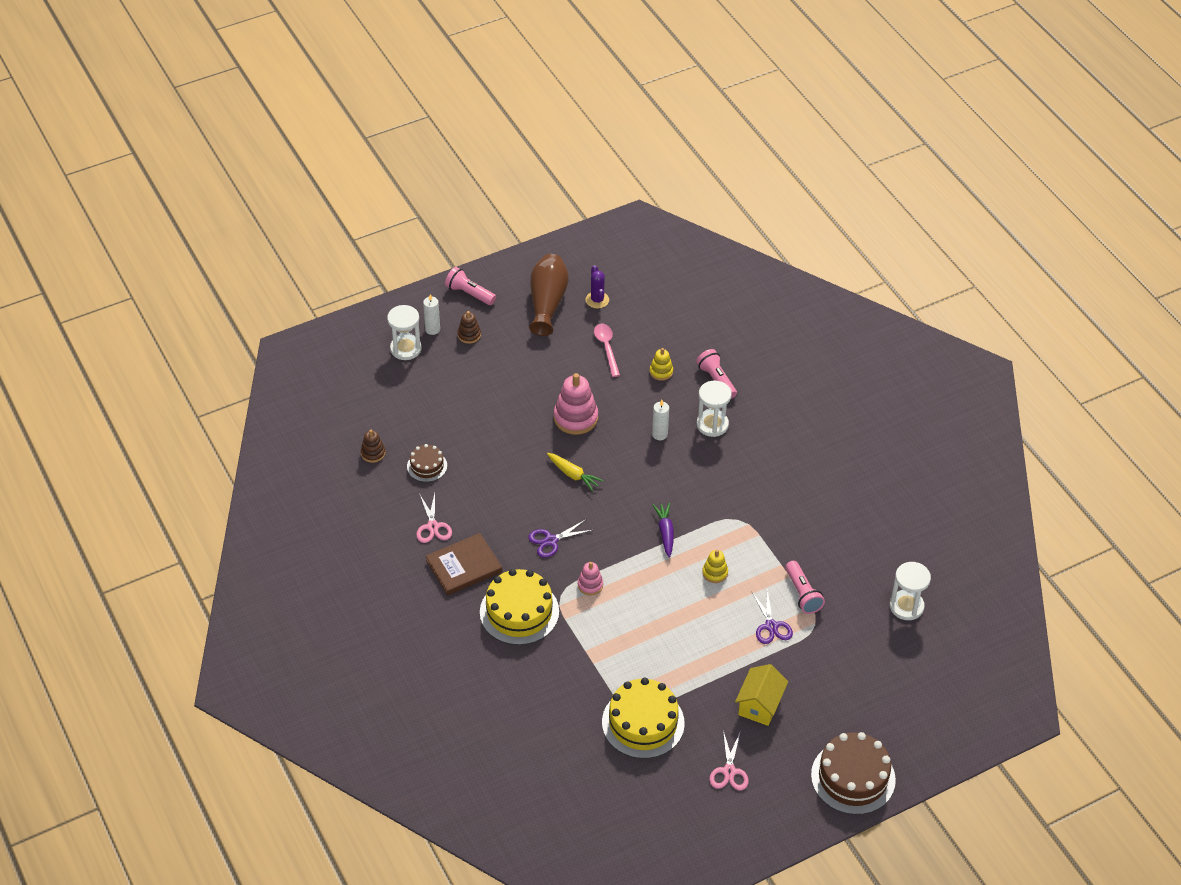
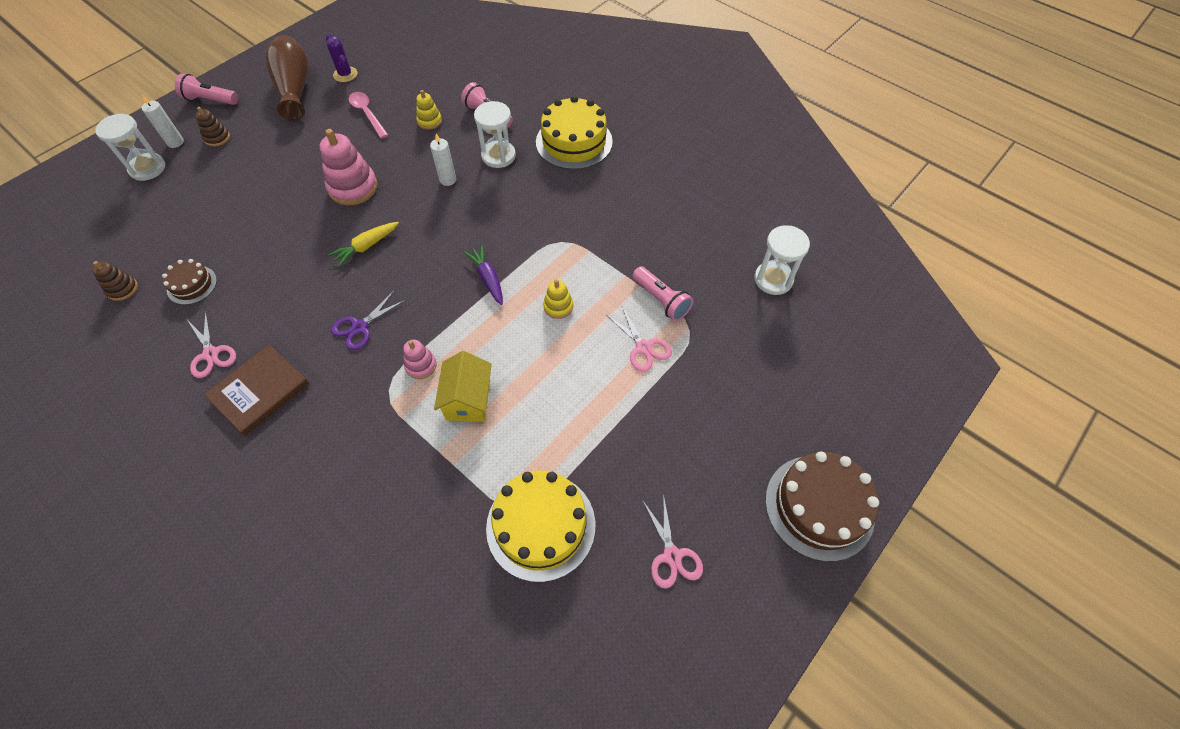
camera: 20 degrees left, 10 degrees up
(519, 612) = (342, 427): yellow cake -> yellow cake (574, 142)
(573, 475) = (366, 246): yellow carrot -> yellow carrot turned 120 degrees clockwise
(760, 705) = (671, 450): yellow house -> yellow house (468, 399)
(771, 626) = (643, 348): purple scissors -> pink scissors

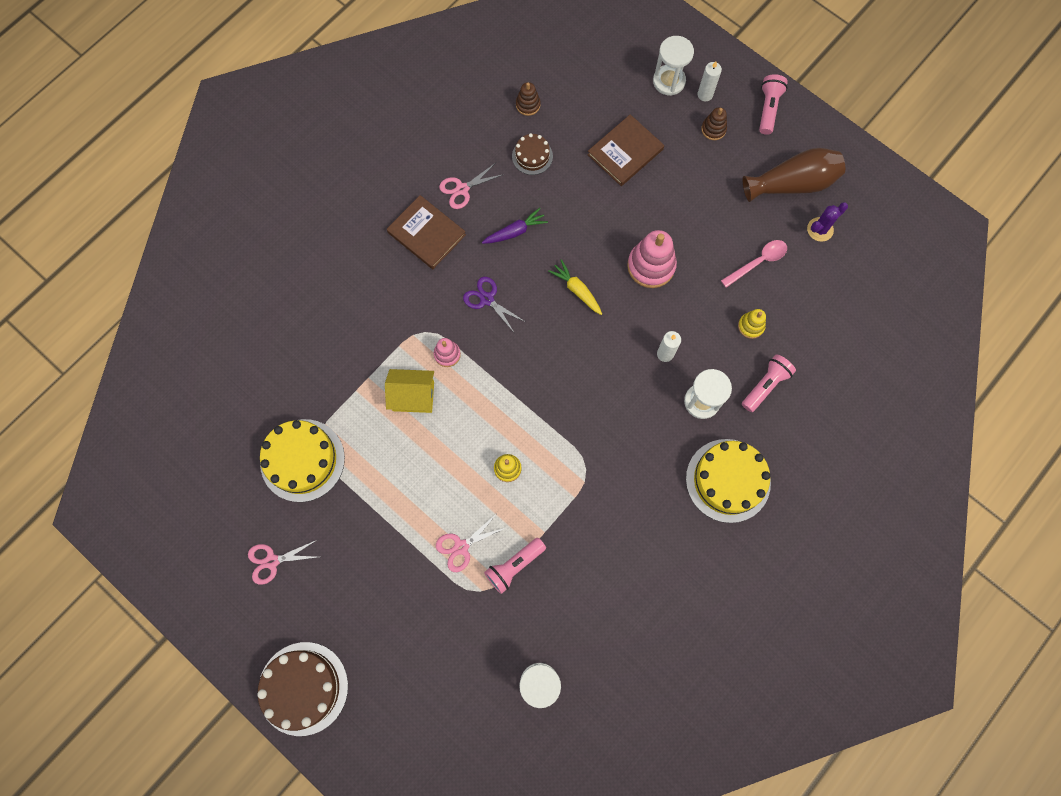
camera: 90 degrees right, 15 degrees up
(217, 204) = (625, 152): none -> brown book
(488, 278) = (540, 403): purple carrot -> purple carrot (515, 231)

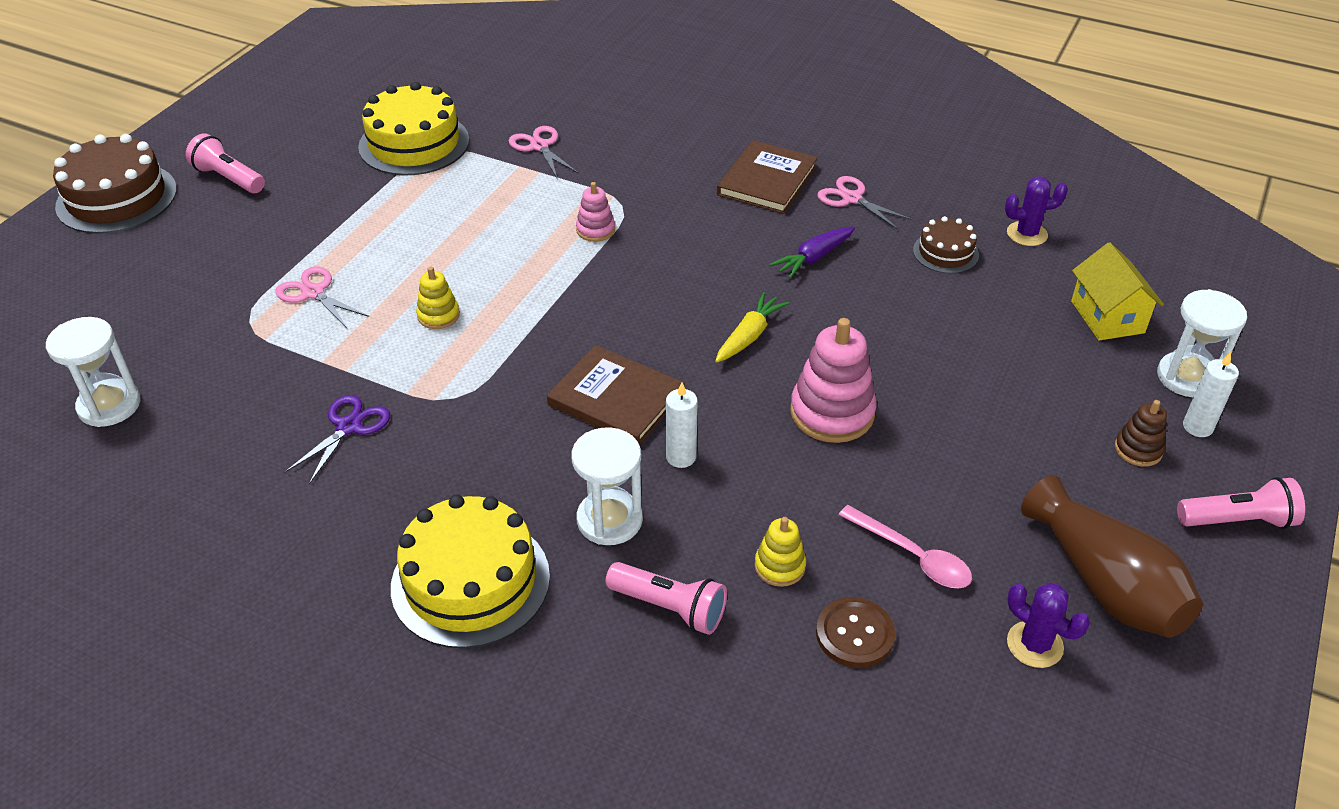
camera: 75 degrees right, 30 degrees down
(272, 561) = (280, 146): pink scissors -> pink scissors (539, 146)
(413, 396) = (524, 212): yellow house -> yellow house (1107, 317)
(487, 299) = (694, 250): purple scissors -> purple scissors (349, 427)
(514, 566) = (289, 348): pink flashlight -> pink flashlight (229, 178)
(515, 231) = (813, 258): purple carrot -> purple carrot turned 90 degrees clockwise
(528, 105) = (1027, 234): brown stacking toy -> purple cactus
(625, 152) = (1019, 348): brown book -> brown book (616, 399)
(798, 305) = (855, 634): none -> brown button

